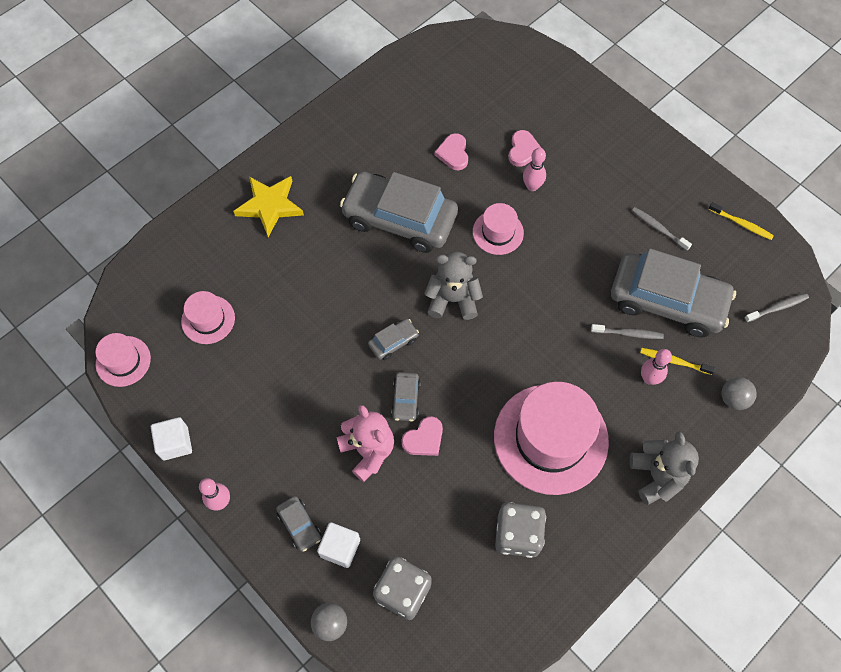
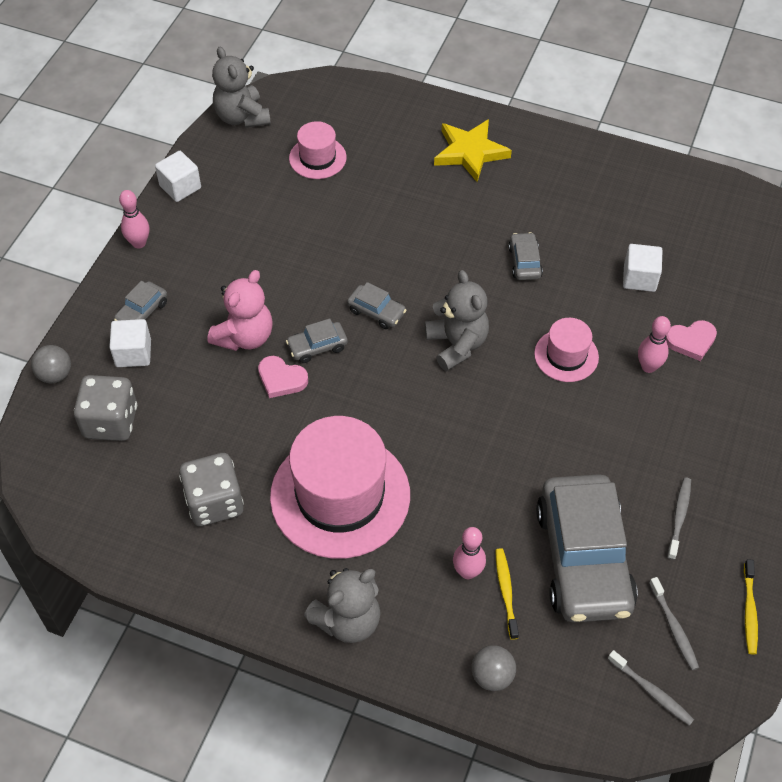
camera: 65 degrees right, 10 degrees down
(123, 361) = (242, 117): pink hat -> grey teddy bear
(399, 219) = (524, 262): grey car -> grey car, size x0.42
(453, 153) = (639, 278): pink heart -> white cube
(628, 333) = (514, 530): grey toothbrush -> grey toothbrush (674, 627)

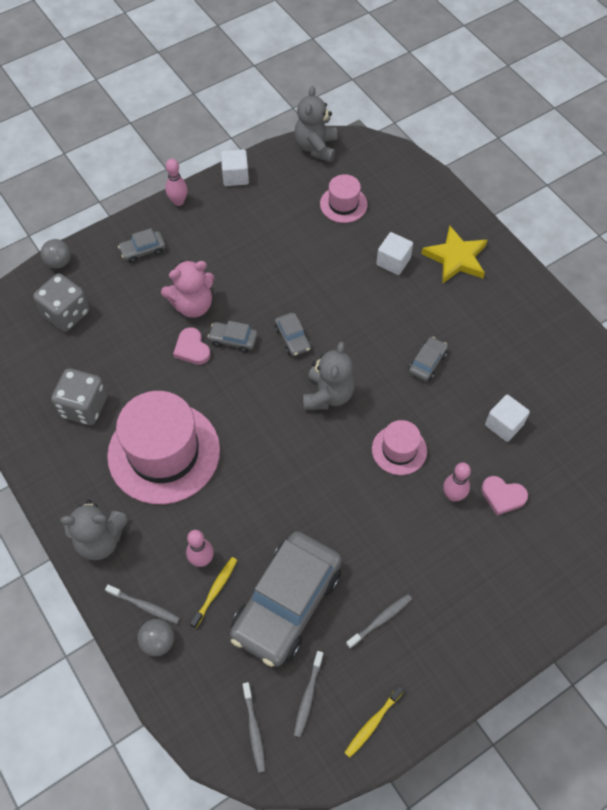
camera: 35 degrees right, 5 degrees up
(133, 353) = (115, 275): white cube -> white cube (393, 261)
(449, 652) = (144, 606): none -> grey toothbrush

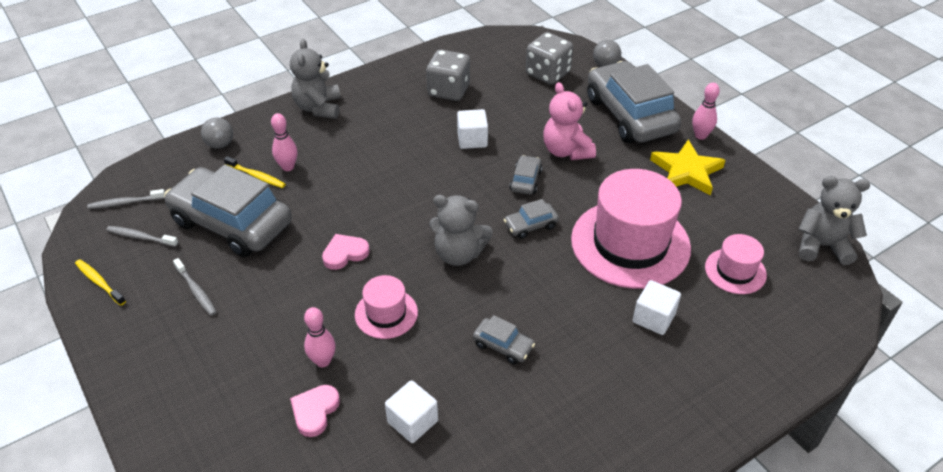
camera: 90 degrees right, 15 degrees down
(143, 250) = (629, 115): grey car -> grey car, size x2.38
(144, 606) = (253, 135): grey toothbrush -> none
(164, 452) = (398, 139): pink hat -> pink hat (630, 243)
(192, 348) = (513, 152): pink heart -> pink heart (345, 253)
(235, 176) = (750, 177): white cube -> white cube (472, 140)
(456, 258) = (672, 387): yellow star -> yellow star (686, 171)

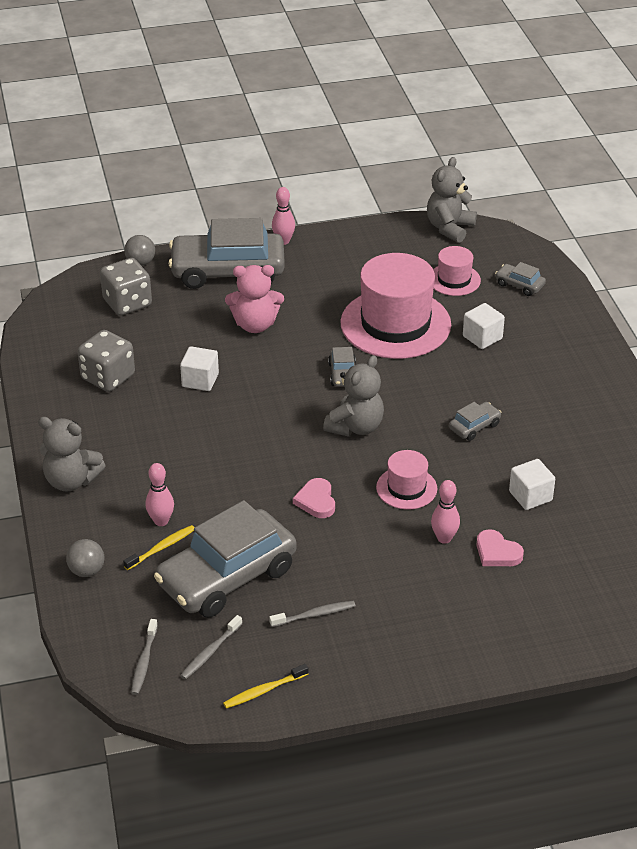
camera: 70 degrees left, 5 degrees down
(525, 180) = (281, 361): grey car -> grey car (519, 285)
(686, 171) = (325, 265): yellow star -> none

